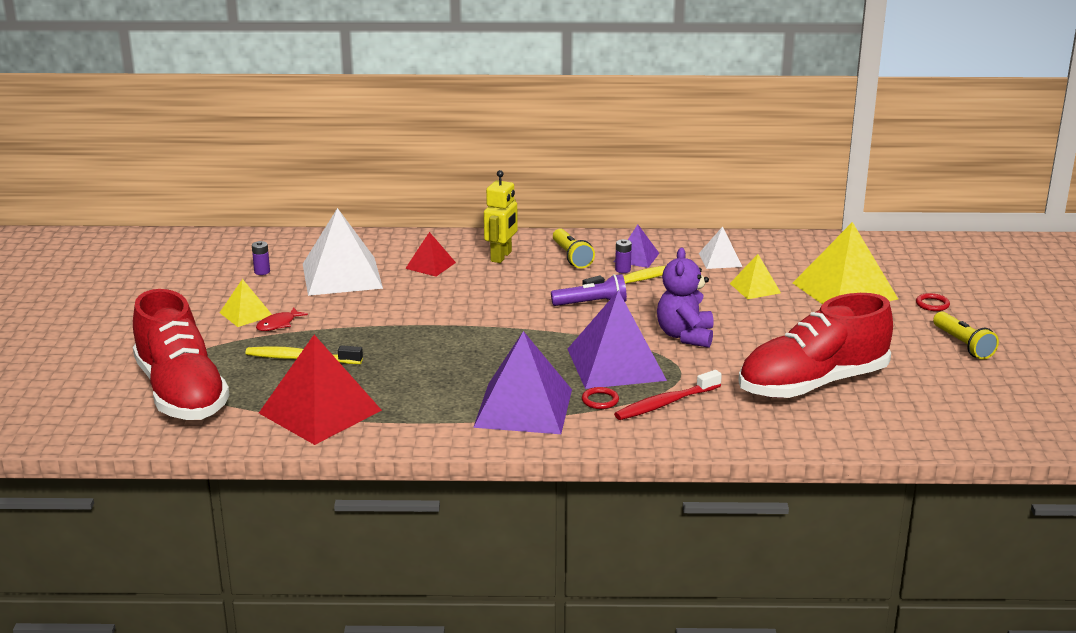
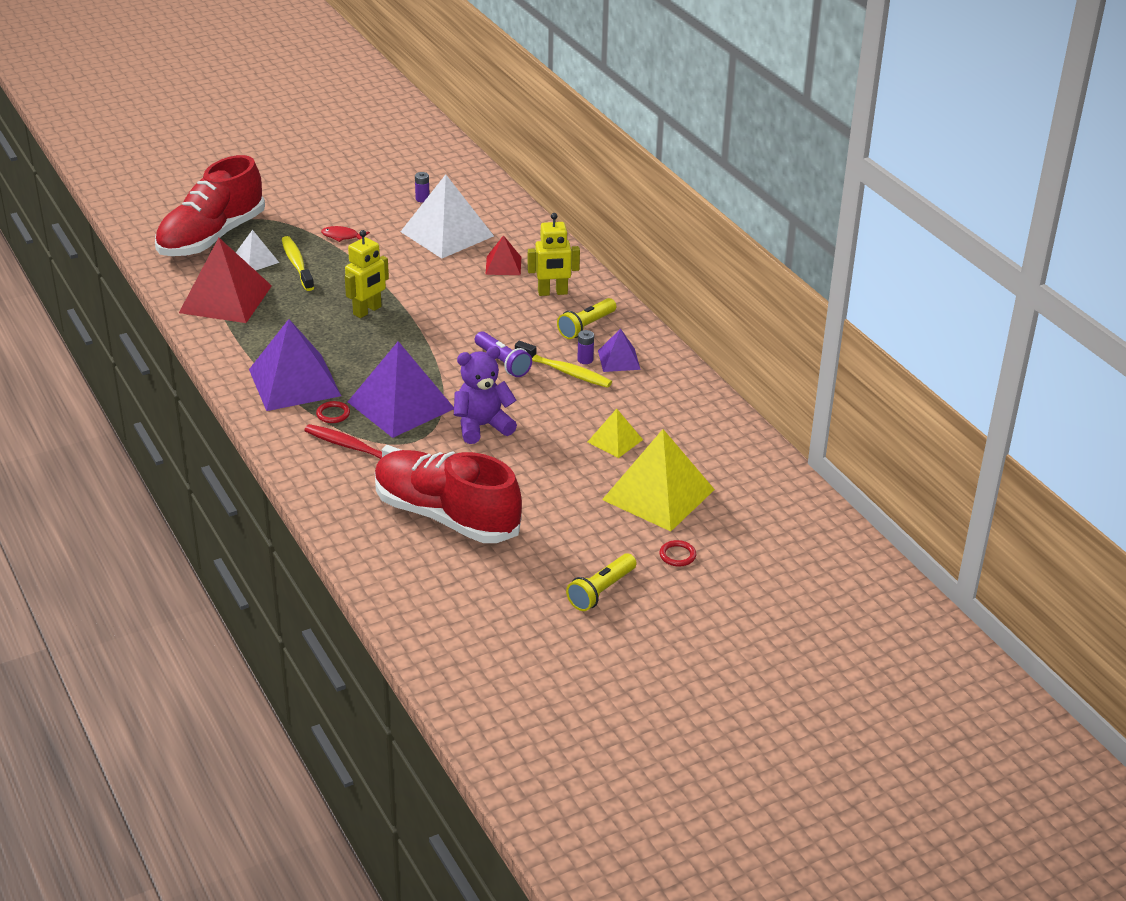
camera: 60 degrees right, 10 degrees up
(246, 314) = (347, 218): yellow pyramid -> none
(434, 343) = (367, 311): none -> yellow robot
(720, 260) = (659, 406): white pyramid -> white pyramid (255, 260)

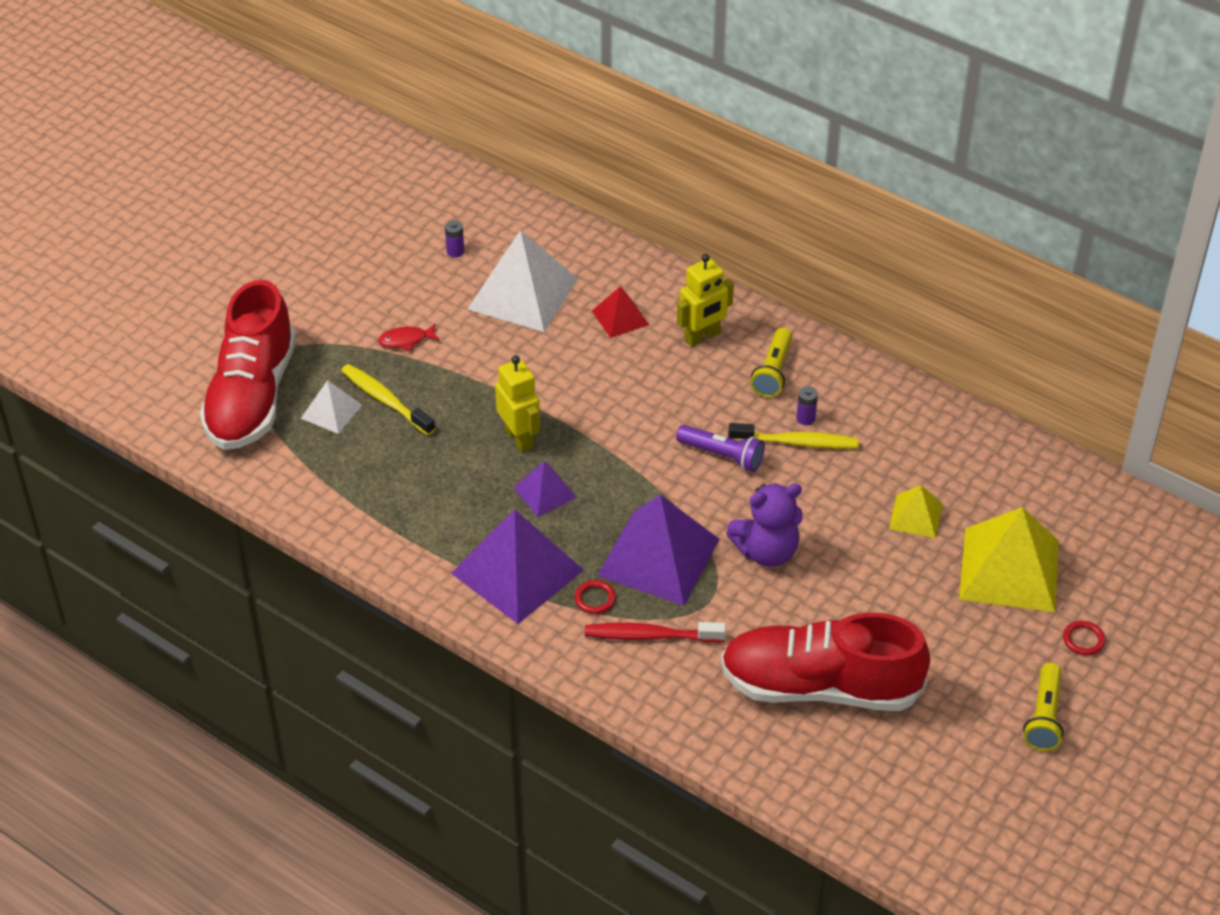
camera: 25 degrees left, 10 degrees up
(225, 299) = (342, 482): red pyramid -> none
(367, 311) = (519, 438): yellow robot -> yellow robot turned 45 degrees counterclockwise
(482, 426) = (766, 551): purple teddy bear -> purple teddy bear turned 150 degrees counterclockwise
(619, 360) = (840, 405): purple pyramid -> purple pyramid (545, 492)

